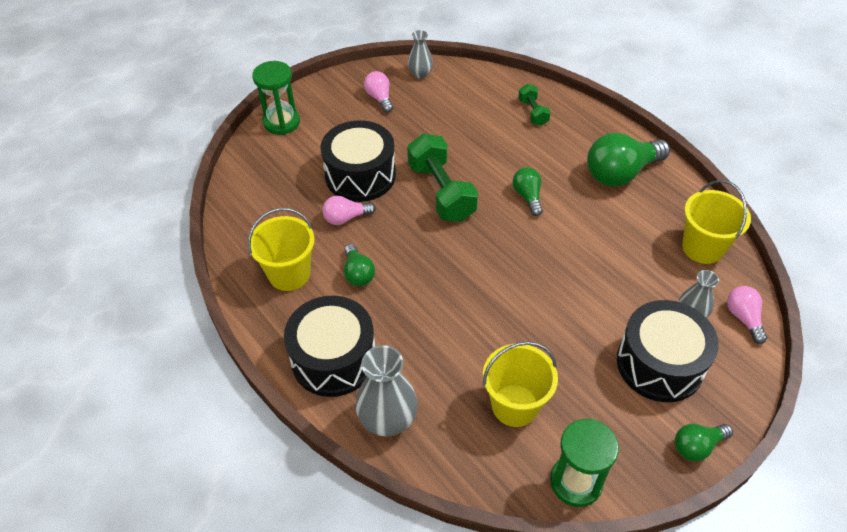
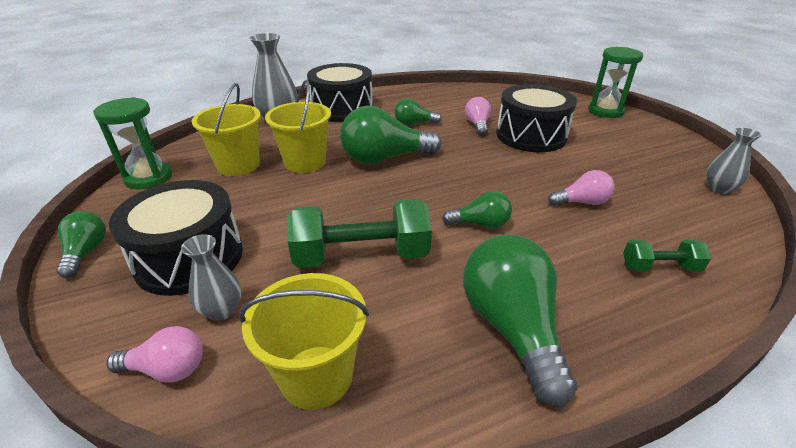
camera: 105 degrees right, 15 degrees down
(289, 274) = (426, 102): yellow bucket -> yellow bucket (305, 162)
(379, 98) = (657, 158): pink light bulb -> pink light bulb (581, 202)
(441, 192) = (500, 171): green dumbbell -> green dumbbell (361, 255)
(450, 279) = (384, 159): none -> green light bulb

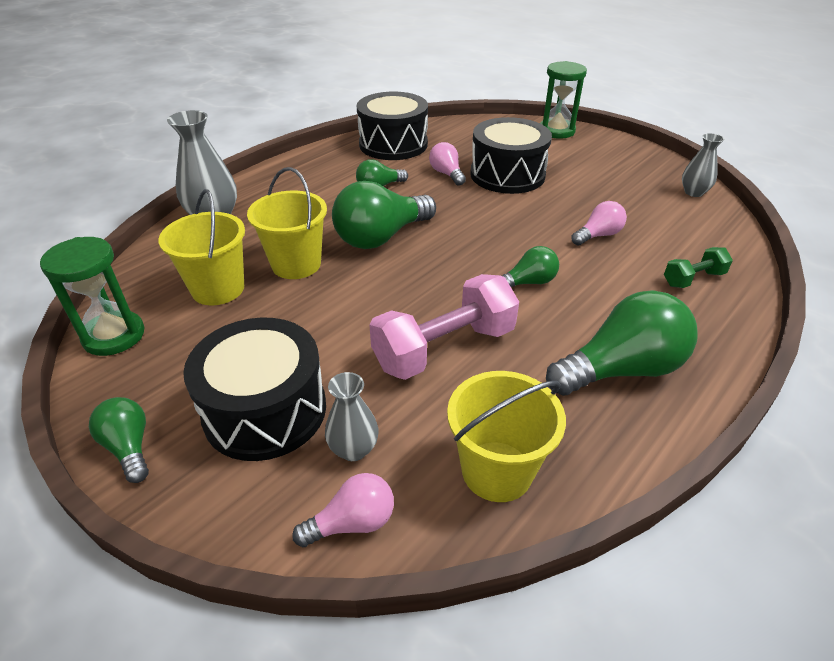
camera: 25 degrees left, 5 degrees up
(342, 109) = (281, 186): black drum -> black drum (393, 144)
(361, 255) = (444, 348): green dumbbell -> pink dumbbell
(511, 328) = (620, 369): green light bulb -> green light bulb turned 105 degrees clockwise

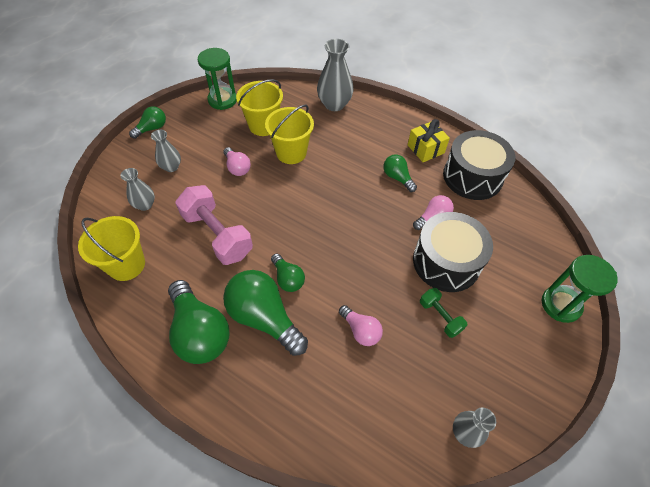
camera: 80 degrees right, 15 degrees up
(265, 410) = (171, 167): black drum -> grey vase
(339, 164) = (425, 149): none -> yellow gift
(352, 522) = (104, 211): pink light bulb -> pink light bulb (237, 168)
(381, 237) = (329, 189): green light bulb -> green light bulb (264, 318)
(693, 279) = (307, 400): green dumbbell -> green dumbbell (440, 316)

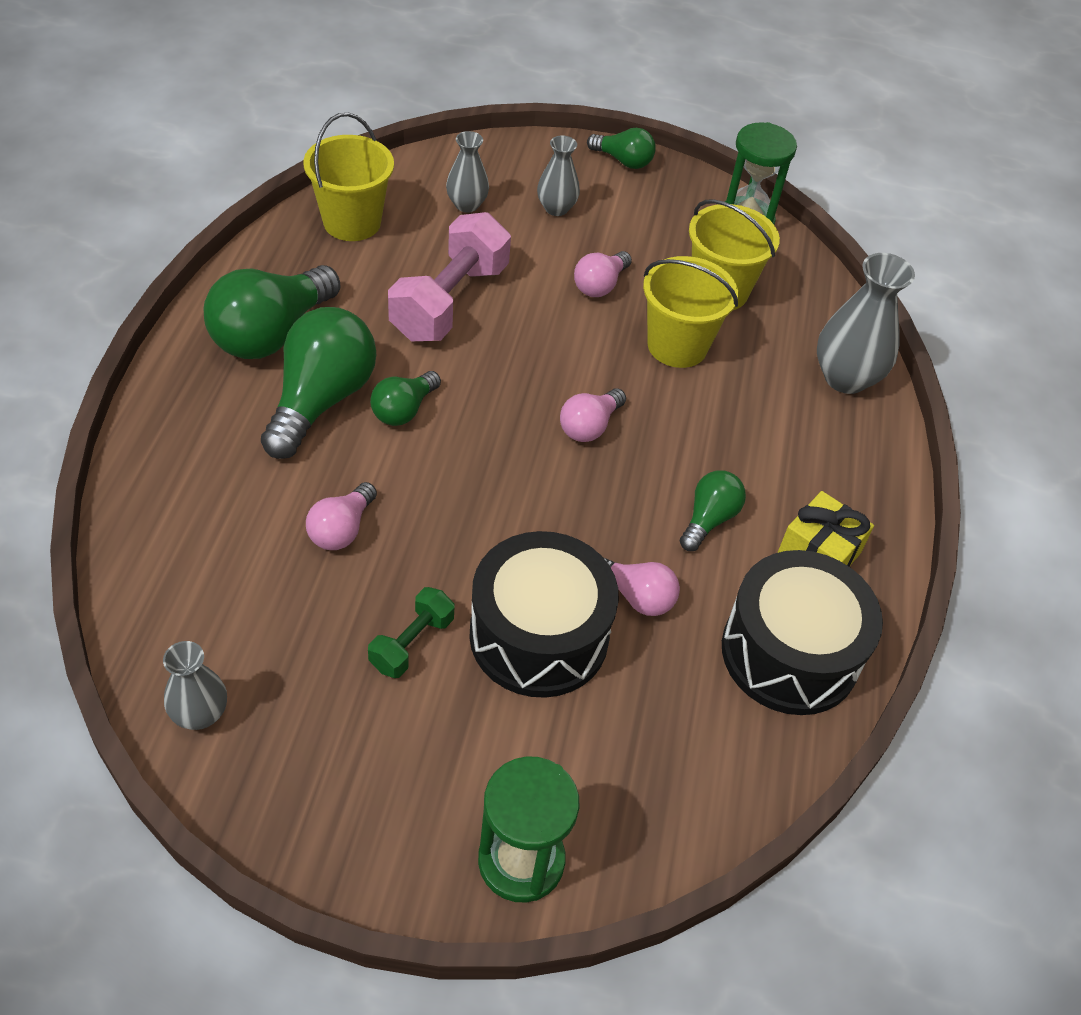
camera: 65 degrees right, 5 degrees down
(329, 202) = (589, 426): none -> pink light bulb

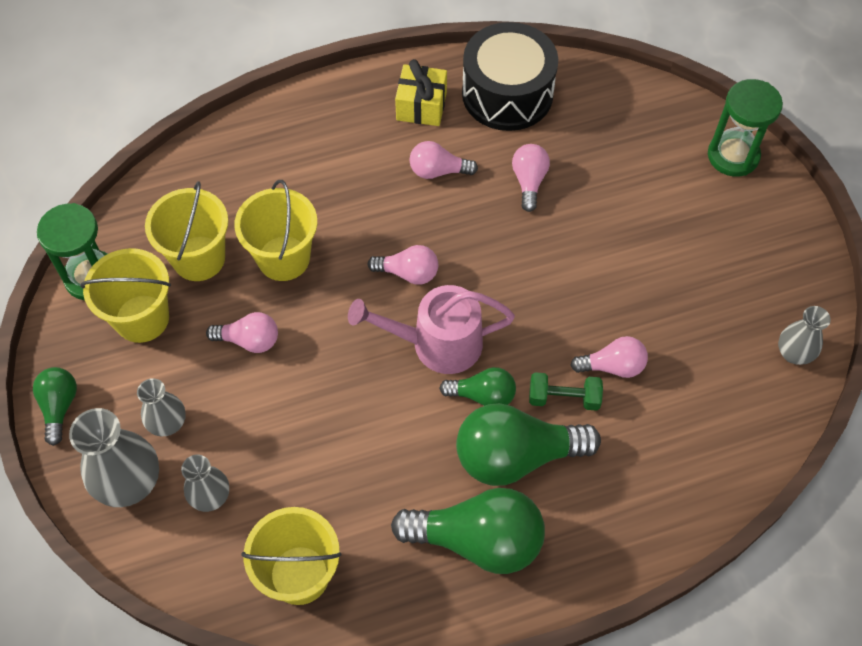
camera: 115 degrees left, 10 degrees up
(412, 643) = (658, 276): green dumbbell -> green dumbbell (564, 398)
(450, 302) = (346, 434): pink dumbbell -> none
(489, 406) = (437, 344): none -> pink watering can
(539, 635) = (597, 216): black drum -> none
(676, 233) = (142, 318): none -> yellow bucket
(708, 519) = (438, 171): green light bulb -> pink light bulb
(845, 378) = (244, 146): grey vase -> grey vase (129, 482)

